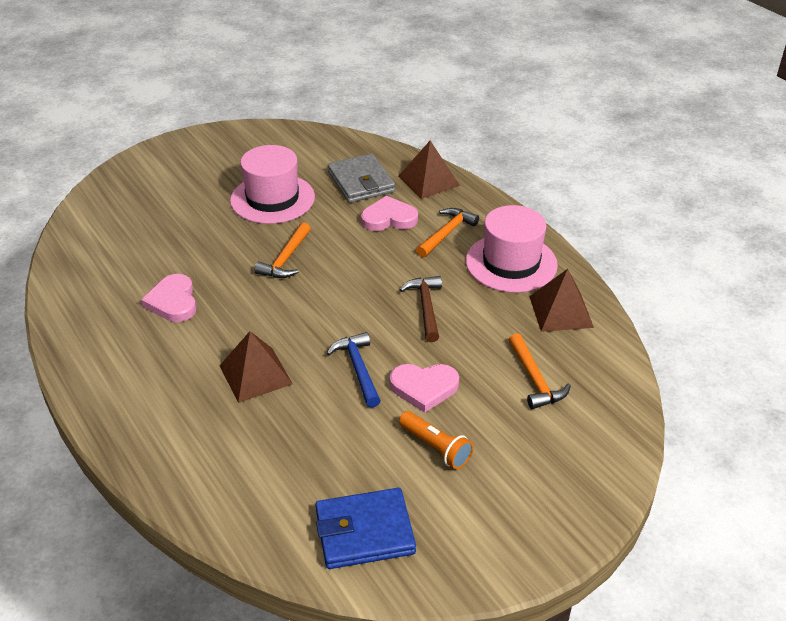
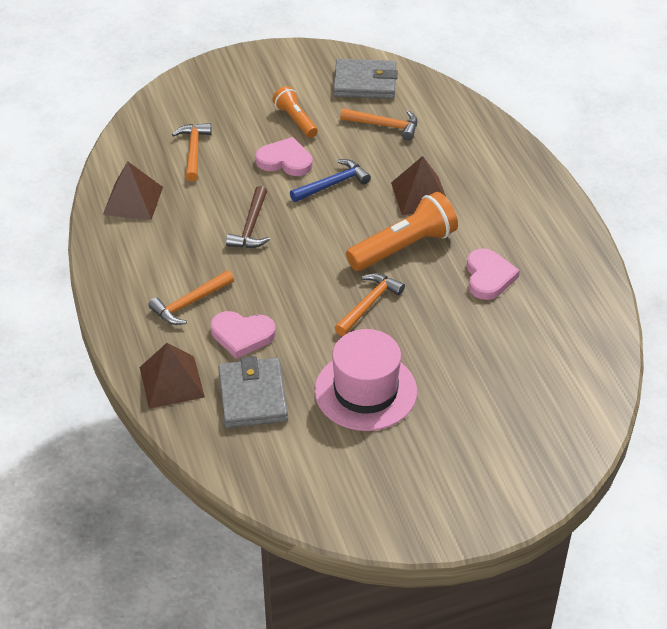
camera: 165 degrees left, 5 degrees up
(263, 315) = (404, 247): none -> orange flashlight
(318, 462) = (384, 126): none -> orange hammer
(358, 369) = (332, 184): blue hammer -> blue hammer turned 120 degrees counterclockwise
(364, 532) = (365, 83): blue wallet -> grey wallet
(511, 263) = (145, 256): pink hat -> none

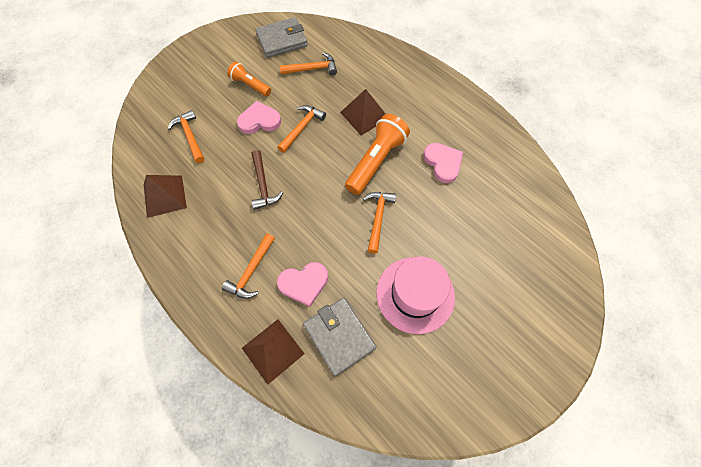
camera: 25 degrees left, 20 degrees up
(332, 184) = (302, 128): blue hammer -> orange hammer

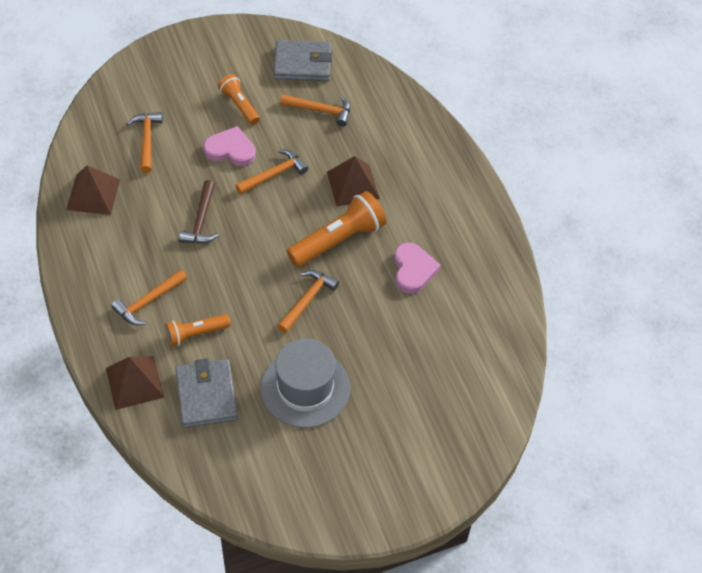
camera: 20 degrees right, 10 degrees down
(304, 283) = (196, 334): pink heart -> orange flashlight
(415, 294) = (305, 388): pink hat -> grey hat

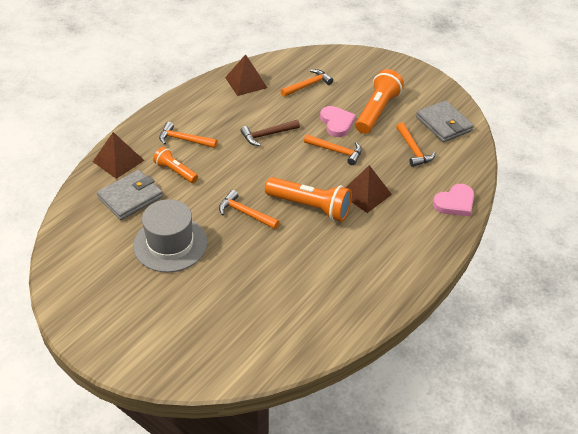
camera: 60 degrees right, 10 degrees down
(239, 105) = (377, 111): orange flashlight -> orange flashlight, size x1.69
(307, 300) = (245, 213): orange hammer -> orange hammer turned 150 degrees counterclockwise
(413, 270) = (320, 259): pink heart -> pink heart (455, 203)

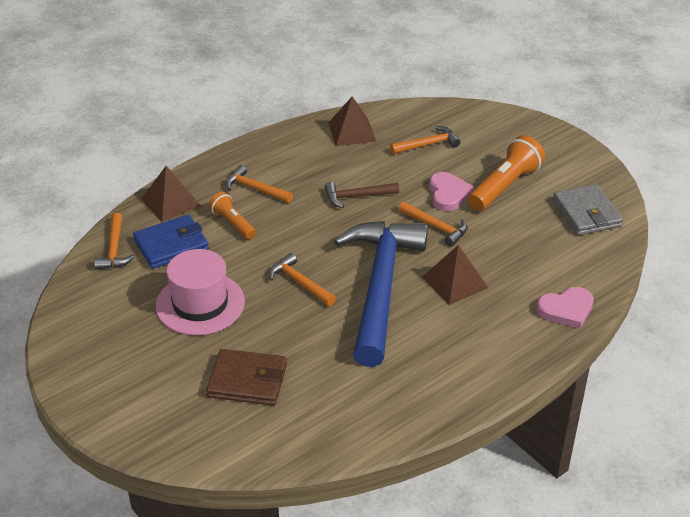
camera: 15 degrees right, 5 degrees down
(130, 197) = (171, 245): grey wallet -> blue wallet
(170, 244) = (200, 304): grey hat -> pink hat
(230, 303) = (247, 381): none -> brown wallet
(310, 207) = (380, 287): orange flashlight -> blue hammer
(413, 150) = (535, 239): orange hammer -> orange hammer (114, 249)

